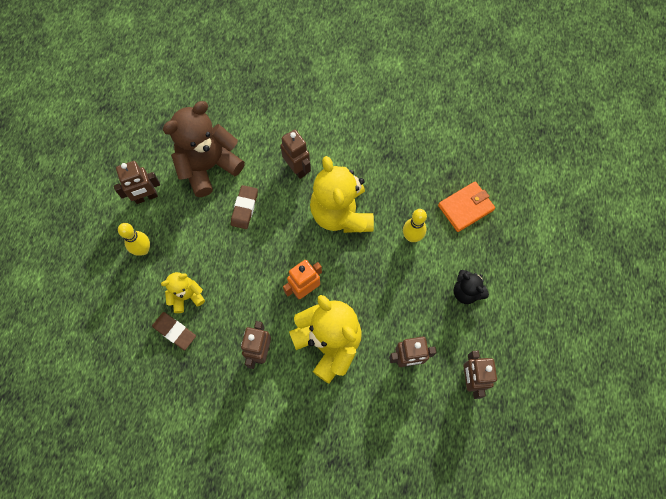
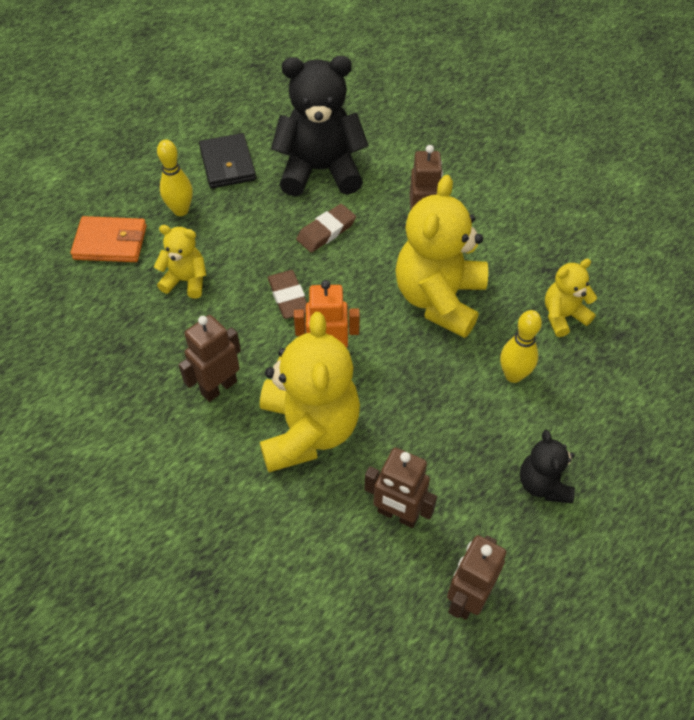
camera: 35 degrees right, 15 degrees down
(146, 197) = (227, 164): brown robot -> black wallet
(174, 331) = (142, 308): brown eraser -> brown eraser (288, 297)
(208, 166) = (320, 170): brown teddy bear -> black teddy bear
(414, 182) = (563, 316): none -> yellow teddy bear
(465, 208) = (615, 384): orange wallet -> orange wallet (110, 242)

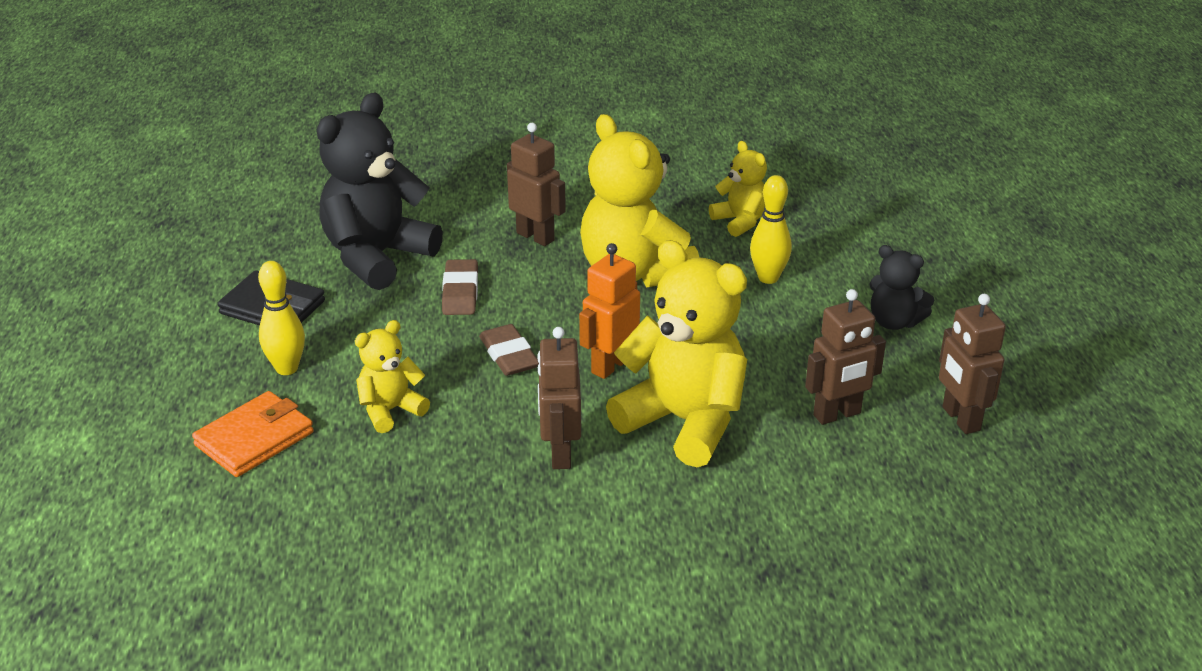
camera: 50 degrees left, 20 degrees down
(288, 297) = (509, 355): brown eraser -> brown eraser turned 45 degrees clockwise
(563, 316) = (740, 221): yellow teddy bear -> yellow teddy bear turned 135 degrees clockwise

